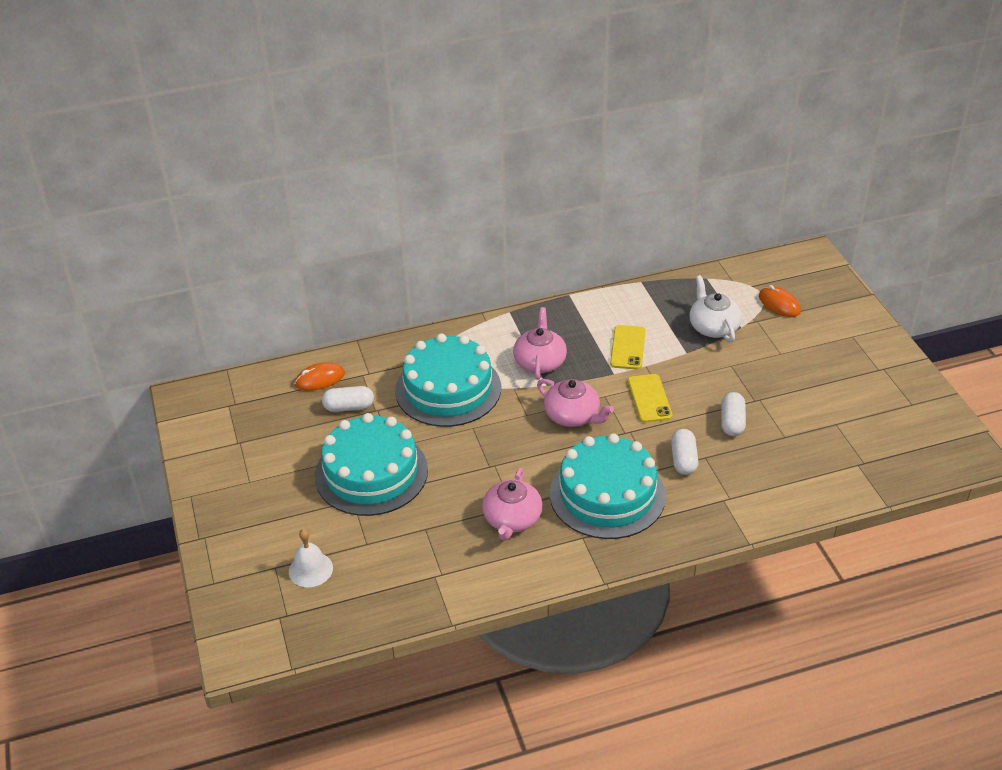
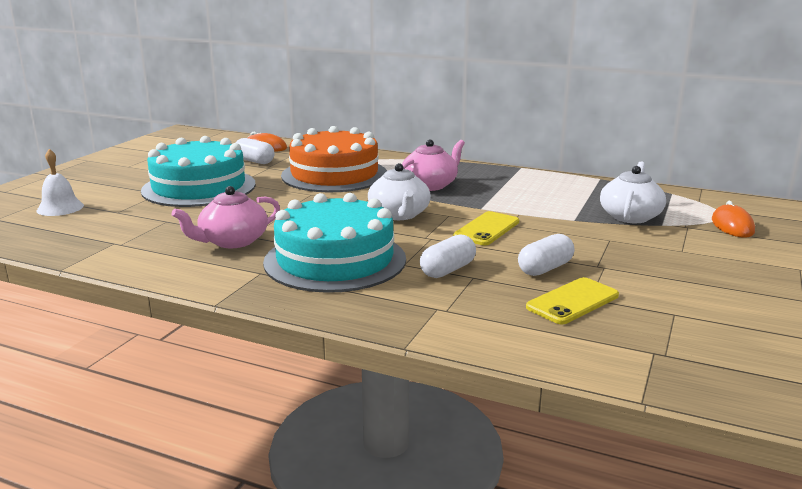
camera: 40 degrees right, 20 degrees down
(448, 389) = (334, 175): turquoise cake -> orange cake
(573, 416) = (399, 214): pink teapot -> white teapot
(627, 347) = (521, 201): yellow phone -> yellow phone (572, 301)

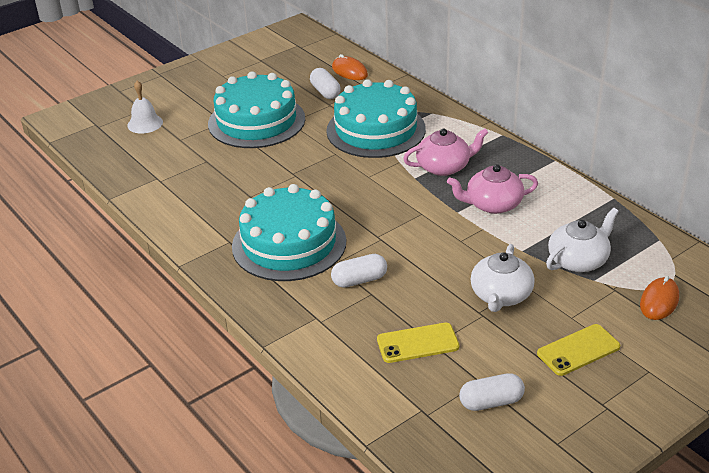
camera: 30 degrees right, 15 degrees up
(232, 241) = (235, 199): pink teapot -> pink teapot (493, 204)
(334, 175) = (376, 130): orange cake -> turquoise cake
(399, 214) = (382, 201): white teapot -> white teapot (501, 295)
(486, 229) = (435, 241): yellow phone -> yellow phone (578, 350)
(545, 268) = (434, 302): white capsule -> white capsule (491, 402)

